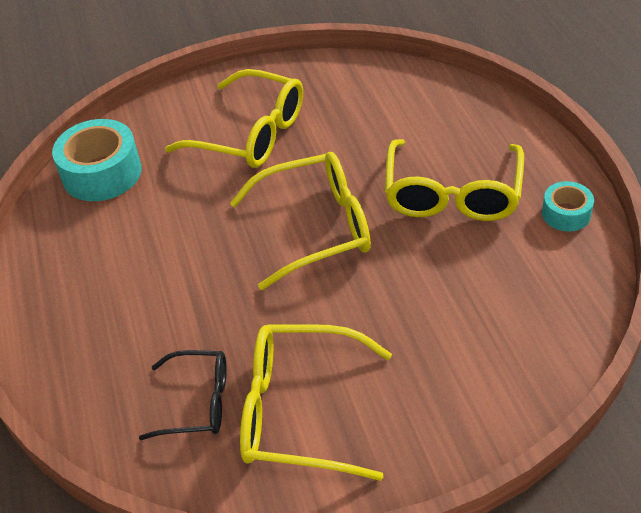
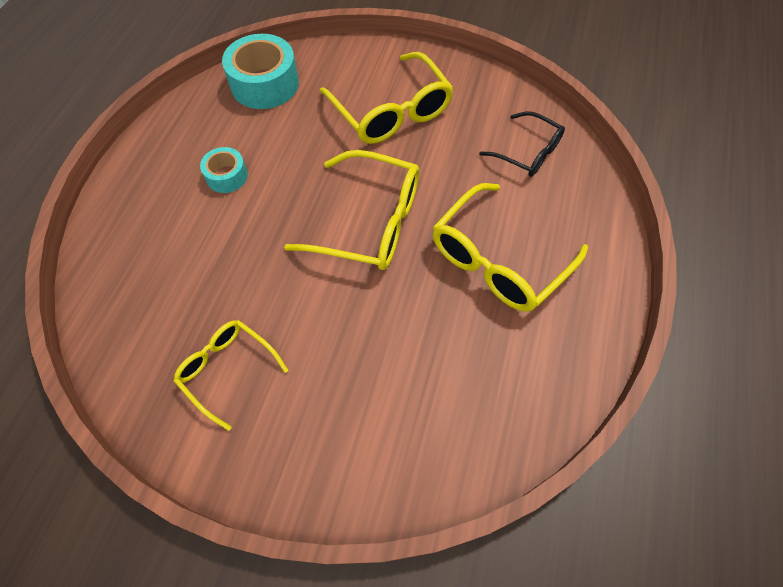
camera: 30 degrees right, 15 degrees up
(198, 402) = (170, 312): black glasses -> black glasses (528, 152)
(299, 411) = (227, 370): yellow glasses -> yellow glasses, size x0.61
(566, 214) = (578, 340): turquoise tape -> turquoise tape (227, 176)

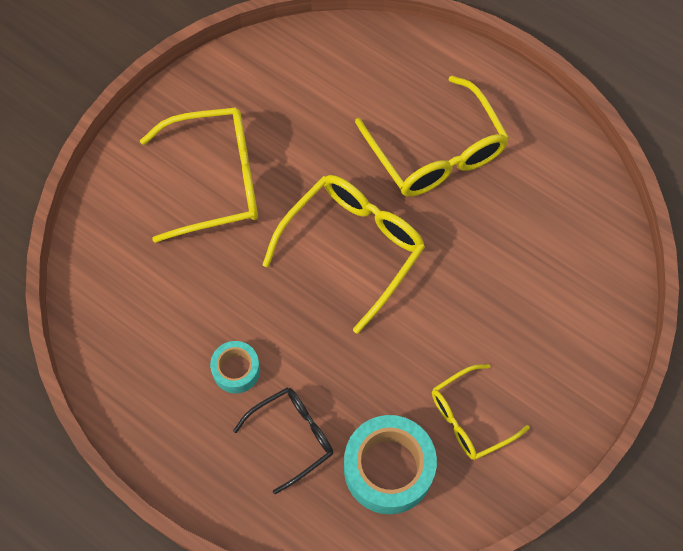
camera: 70 degrees left, 5 degrees up
(264, 84) = (112, 298): turquoise tape -> turquoise tape (388, 469)
(528, 152) = (325, 77): black glasses -> black glasses (292, 436)

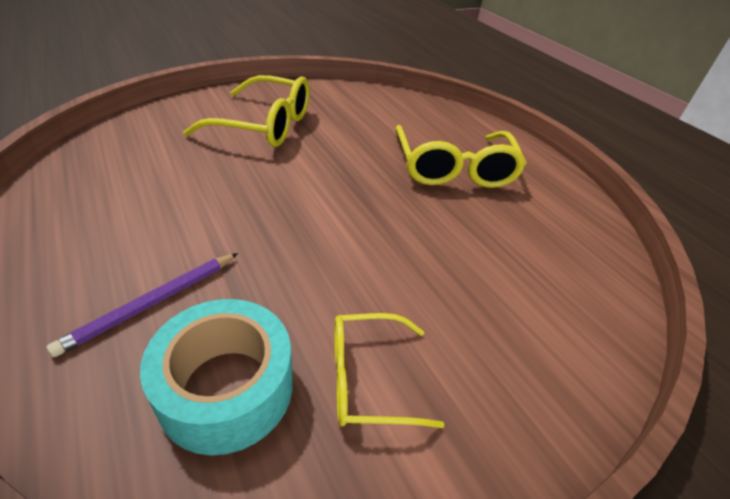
camera: 20 degrees right, 25 degrees down
(236, 370) = (158, 229): turquoise tape -> none
(292, 436) = (152, 303): black glasses -> purple pencil
(353, 247) = (341, 193): yellow glasses -> none

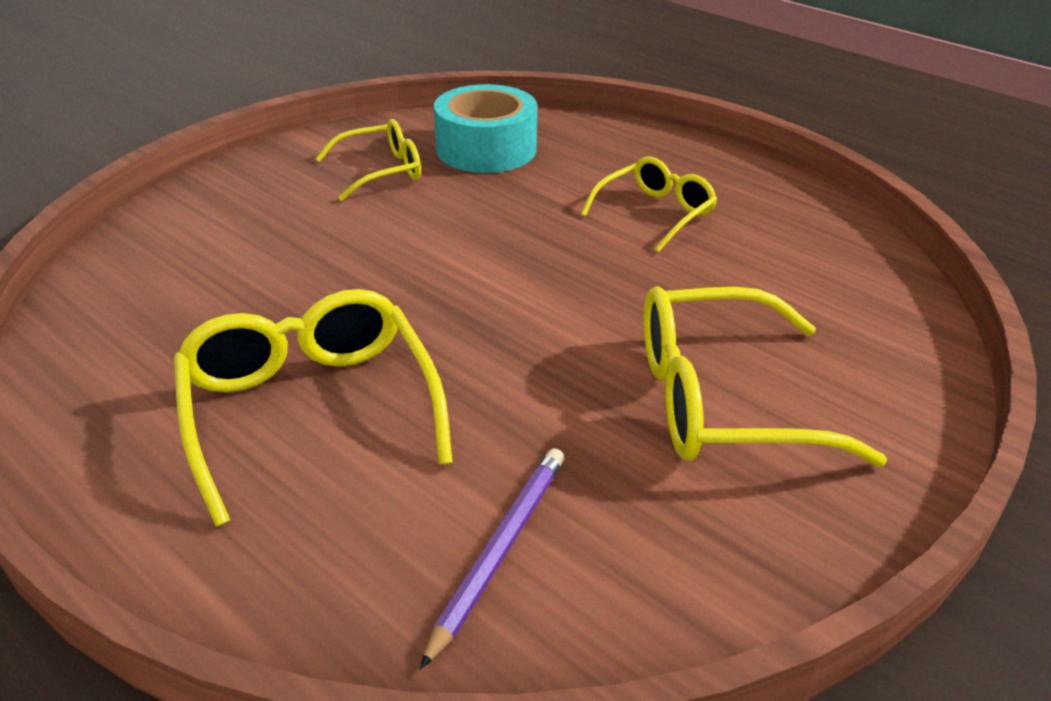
camera: 165 degrees right, 5 degrees down
(152, 303) = (592, 172): purple pencil -> purple pencil (498, 551)
(160, 234) = (655, 213): none -> yellow glasses

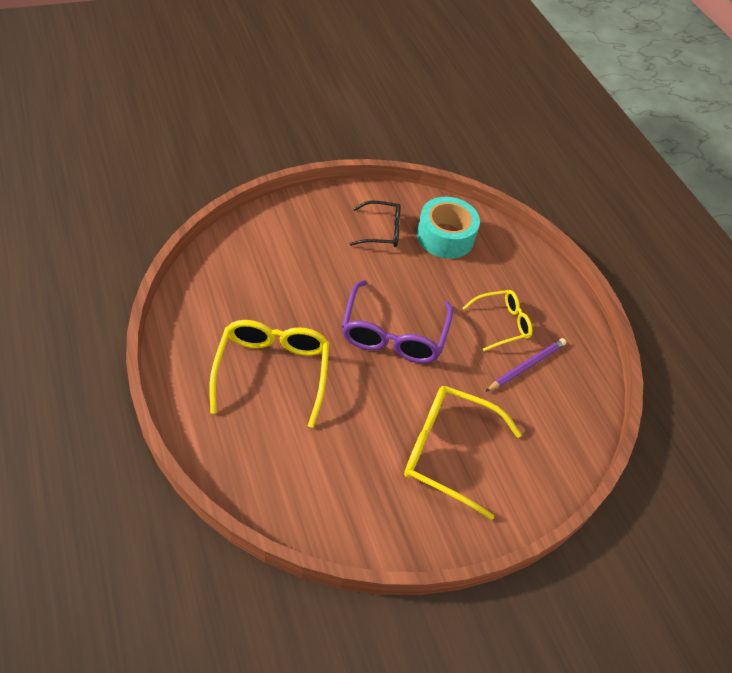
camera: 20 degrees right, 15 degrees up
(381, 171) = (381, 231): yellow glasses -> black glasses
(497, 281) = (393, 334): none -> purple glasses
(498, 551) = (308, 477): purple pencil -> purple pencil (526, 366)

